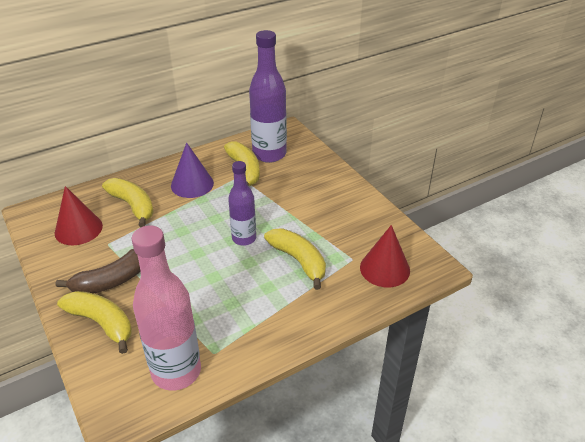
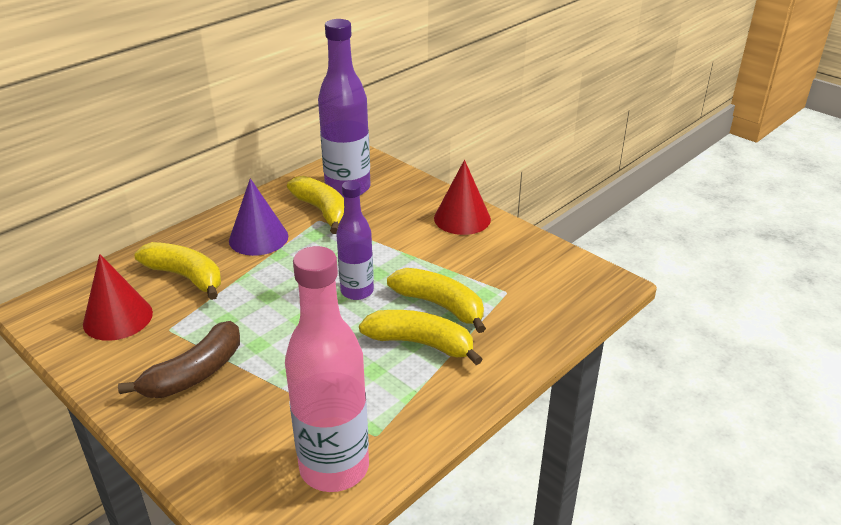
camera: 15 degrees left, 5 degrees down
(102, 323) = (203, 429): yellow banana -> yellow banana (421, 343)
(384, 269) = (551, 296): red cone -> red cone (462, 218)

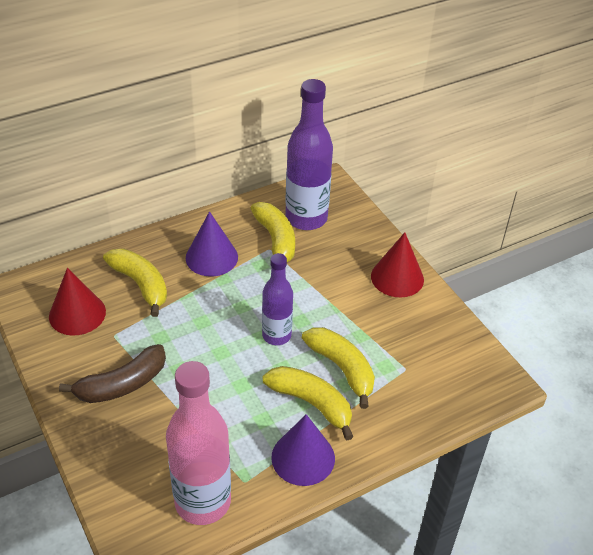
camera: 15 degrees right, 10 degrees up
(433, 396) = (303, 457): none -> purple cone

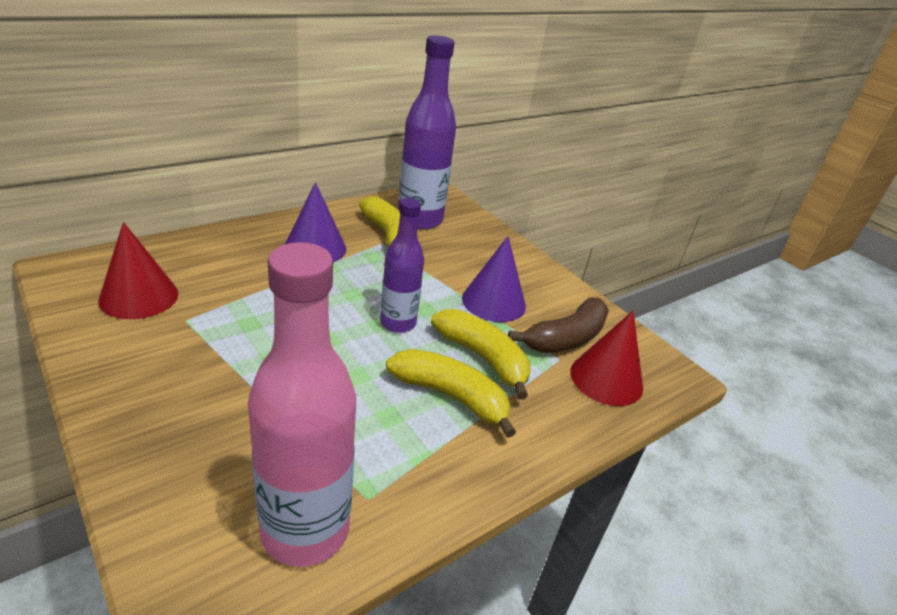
camera: 10 degrees left, 10 degrees down
(122, 384) = (191, 375): brown banana -> brown banana (565, 338)
(141, 285) = (227, 270): yellow banana -> none
(303, 457) = (449, 463): purple cone -> purple cone (493, 302)
(397, 277) = (528, 272): red cone -> red cone (606, 379)

